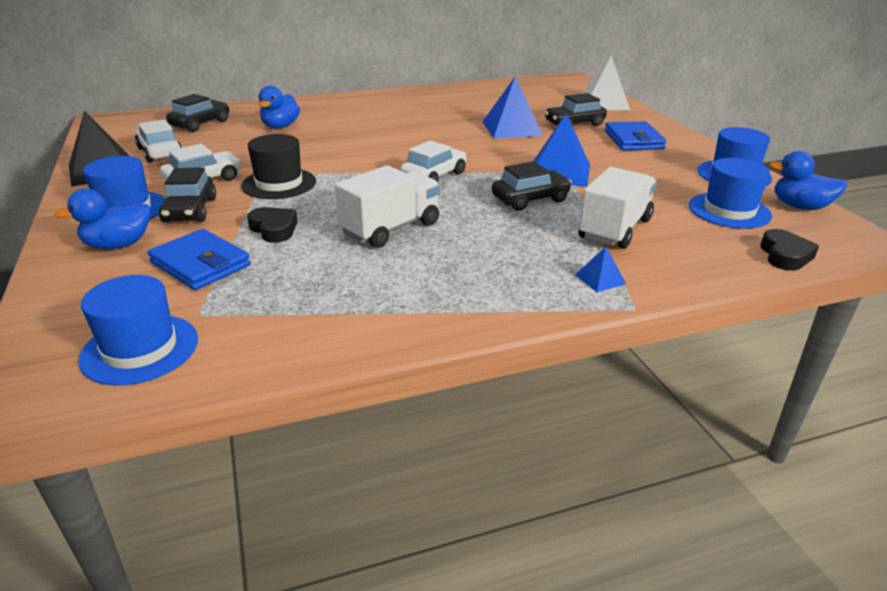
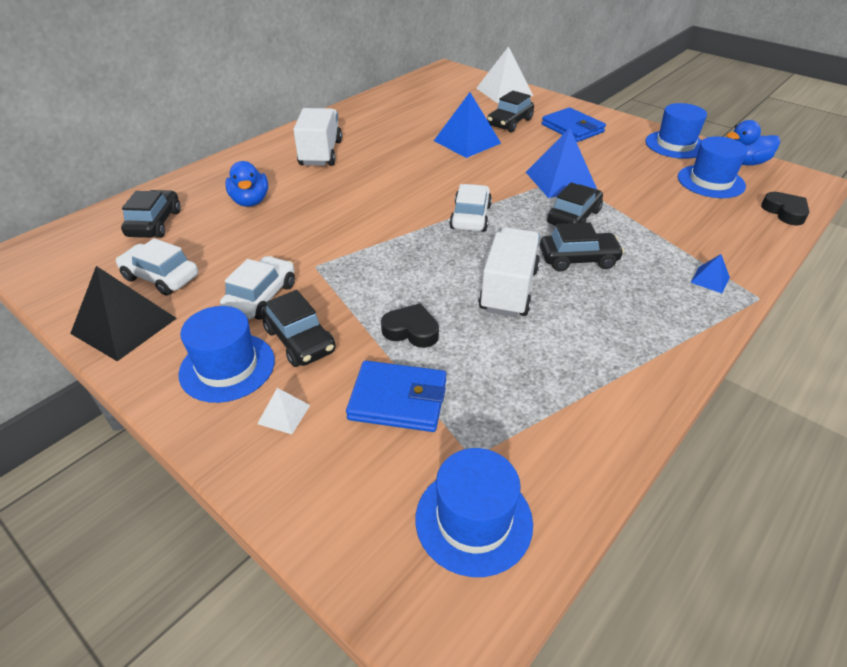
camera: 30 degrees left, 10 degrees up
(118, 245) = (284, 414): blue duck -> white pyramid
(279, 184) = (344, 274): black hat -> none
(487, 227) = (578, 259): none -> black car
(614, 229) = (663, 226): white truck -> white truck (320, 153)

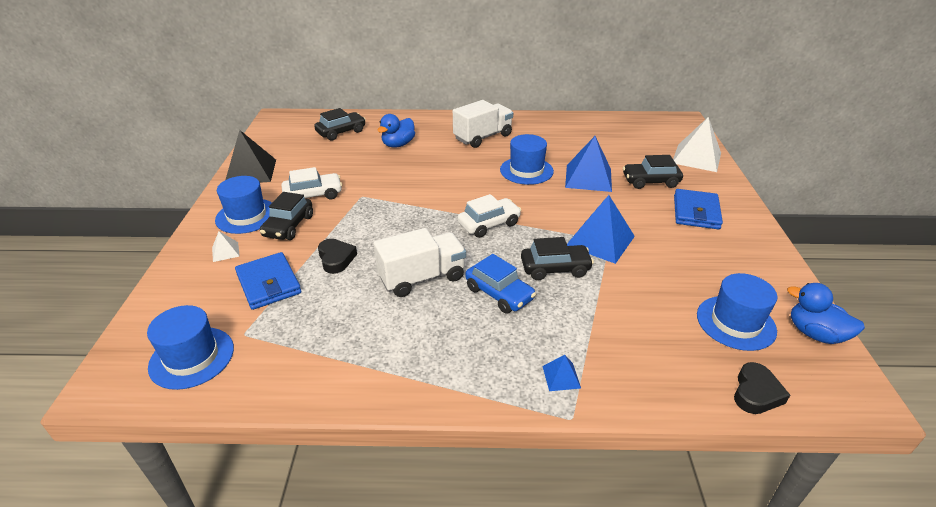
camera: 50 degrees right, 5 degrees down
(161, 277) = (298, 159): white car -> none
(578, 259) = (499, 293): black car -> blue car
(675, 145) = (770, 277): blue hat -> blue hat (526, 170)

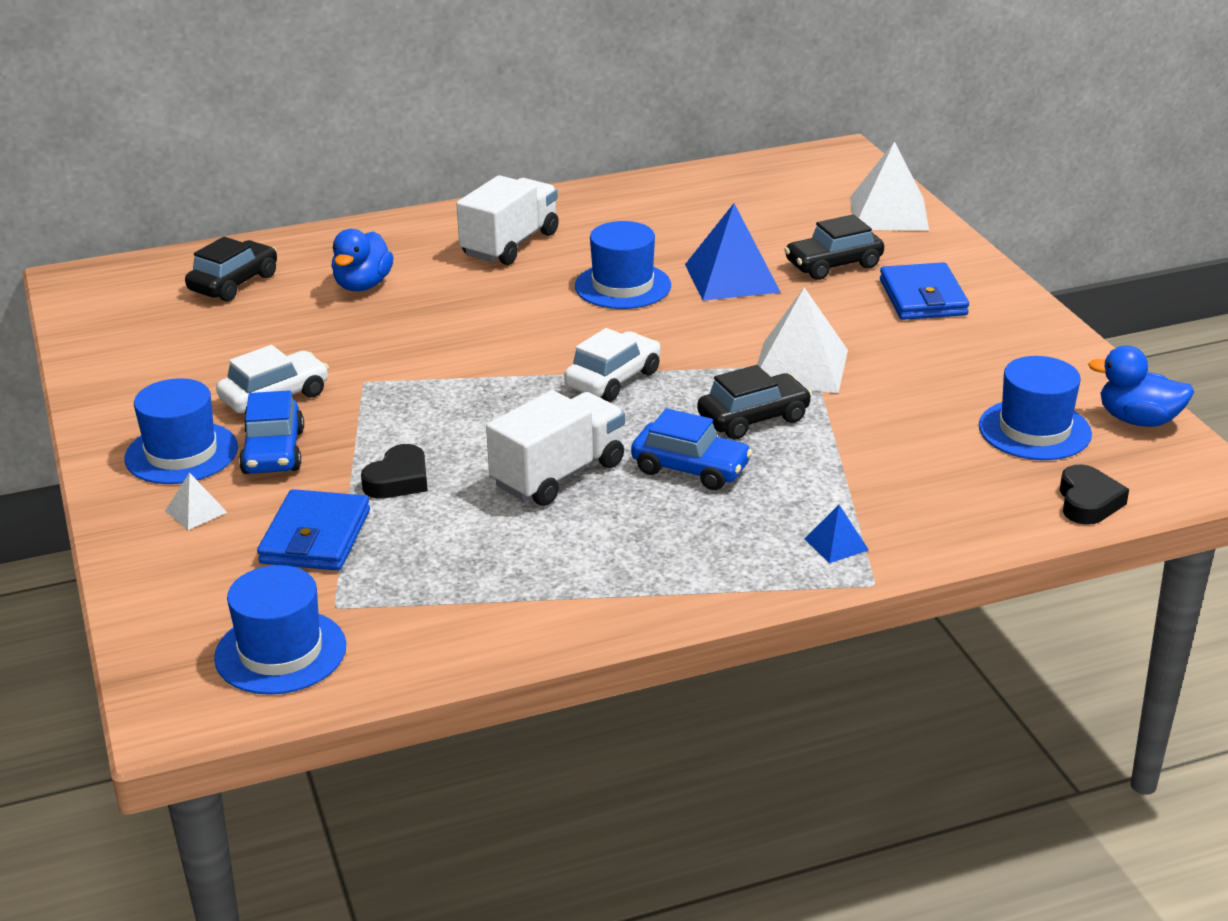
camera: 20 degrees left, 5 degrees down
(251, 171) = (118, 383): black pyramid -> none
(269, 284) = (315, 537): blue wallet -> blue wallet turned 60 degrees clockwise
(289, 226) = (273, 452): black car -> blue car
(336, 259) = (398, 480): black heart -> black heart turned 75 degrees clockwise
(600, 240) = (800, 366): blue pyramid -> white pyramid

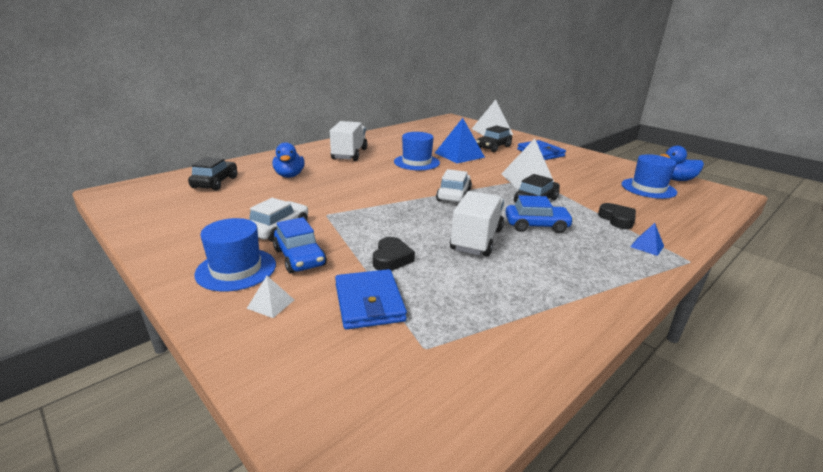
camera: 25 degrees left, 5 degrees down
(280, 652) = (416, 397): blue hat -> none
(1088, 502) = (710, 210): black heart -> black heart (617, 219)

